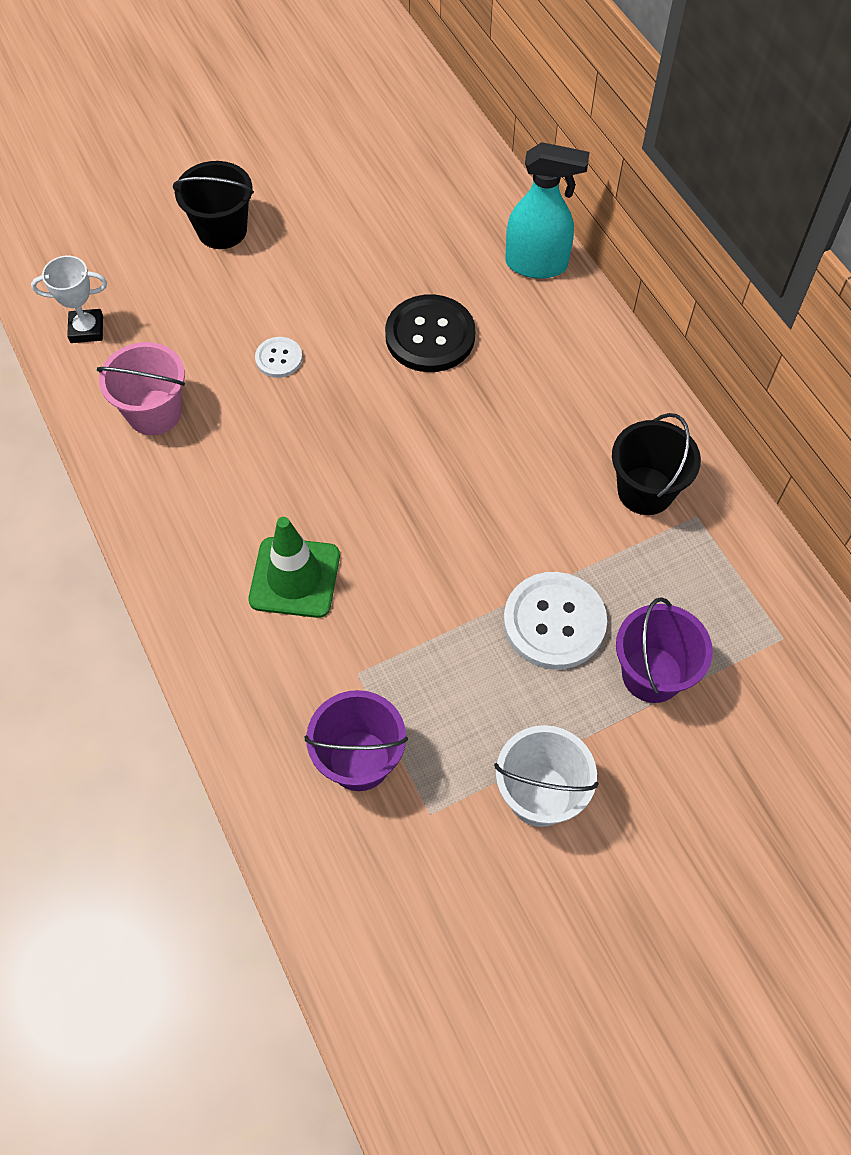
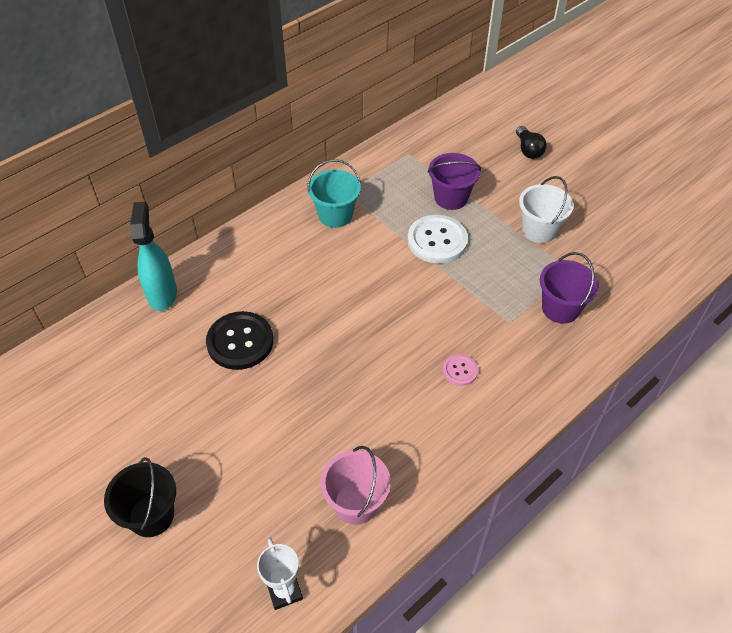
camera: 105 degrees left, 10 degrees down
(279, 358) = (282, 431): white button -> none
(295, 577) = (460, 371): green traffic cone -> pink button
(645, 491) = (335, 215): black bucket -> turquoise bucket
(763, 861) = (528, 150): none -> black light bulb

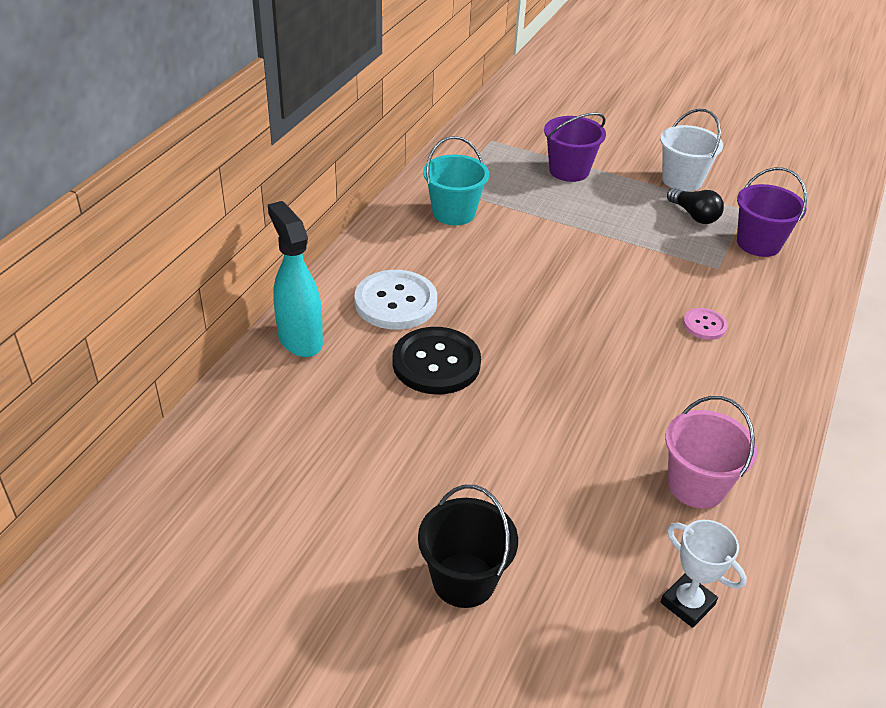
camera: 25 degrees left, 10 degrees down
(437, 240) = (585, 212): white button -> white button (396, 302)
(528, 150) = (615, 113): black light bulb -> black light bulb (694, 215)

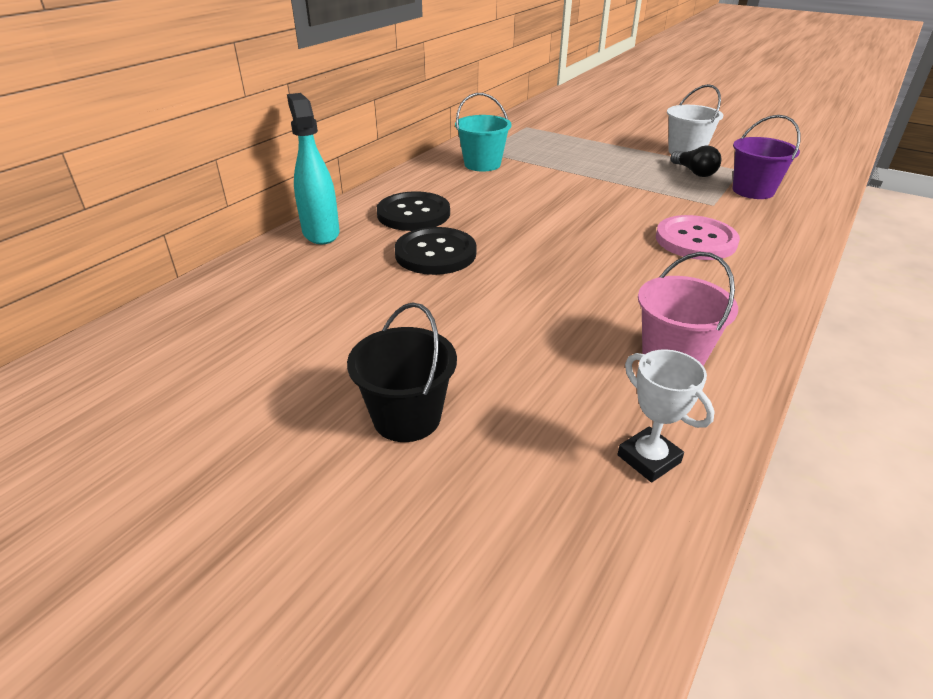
camera: 10 degrees right, 5 degrees down
(396, 302) = (413, 214): white button -> black button
(569, 170) = (587, 144): purple bucket -> none
(704, 325) = (695, 240): pink button -> pink button, size x1.93

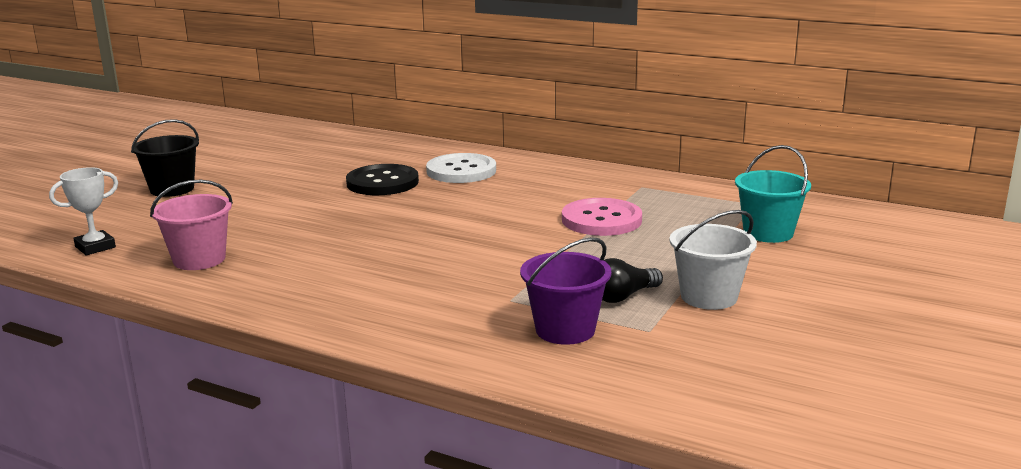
camera: 85 degrees right, 15 degrees down
(321, 233) = (421, 148): turquoise spray bottle -> none
(413, 214) = (461, 171): black button -> white button
(482, 164) = (599, 188): turquoise bucket -> turquoise bucket (768, 233)
(695, 240) = (407, 282): pink button -> pink button (601, 220)

